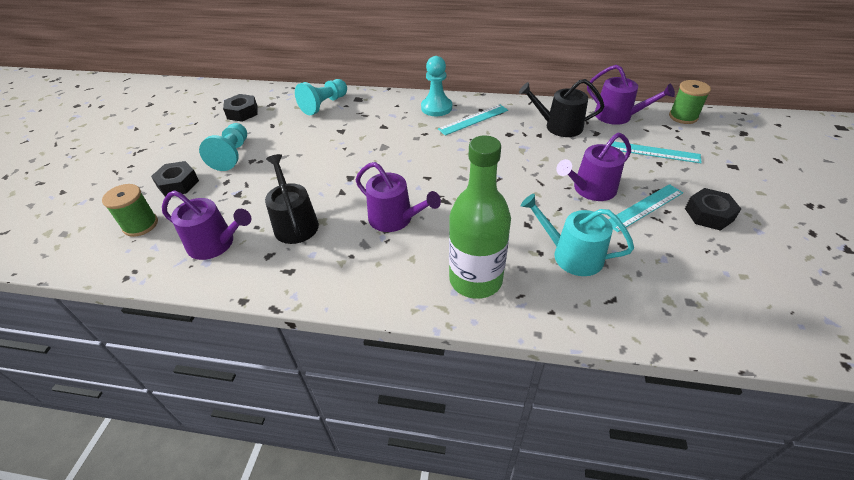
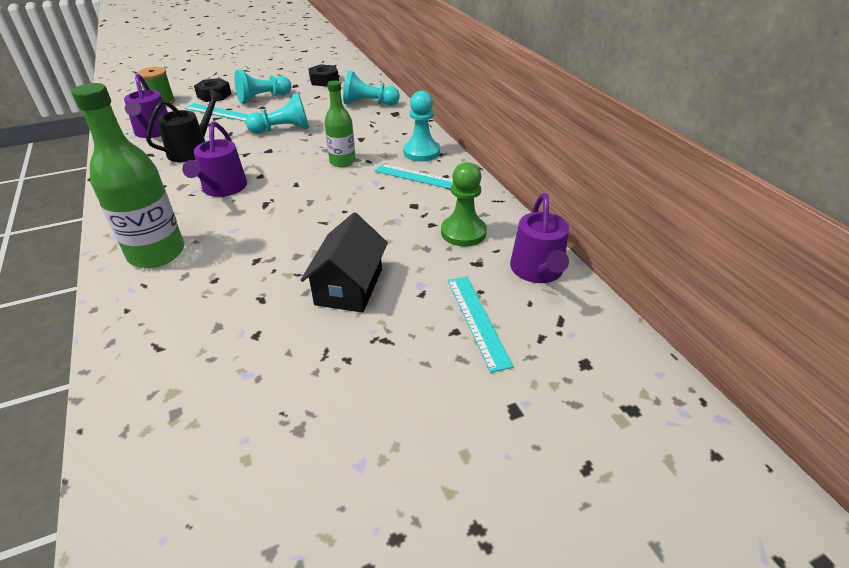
camera: 55 degrees right, 5 degrees down
(318, 160) = (283, 130): none -> turquoise pawn
(413, 145) = (342, 162): none -> green bottle
(558, 126) = (463, 232): black watering can -> green pawn
(571, 255) = (220, 301): turquoise watering can -> none
(590, 189) = (349, 287): purple watering can -> black house
(644, 207) = (342, 337): turquoise ruler -> turquoise ruler (220, 112)
(683, 117) = (606, 331): green spool -> none
(709, 214) = (365, 401): black nut -> none

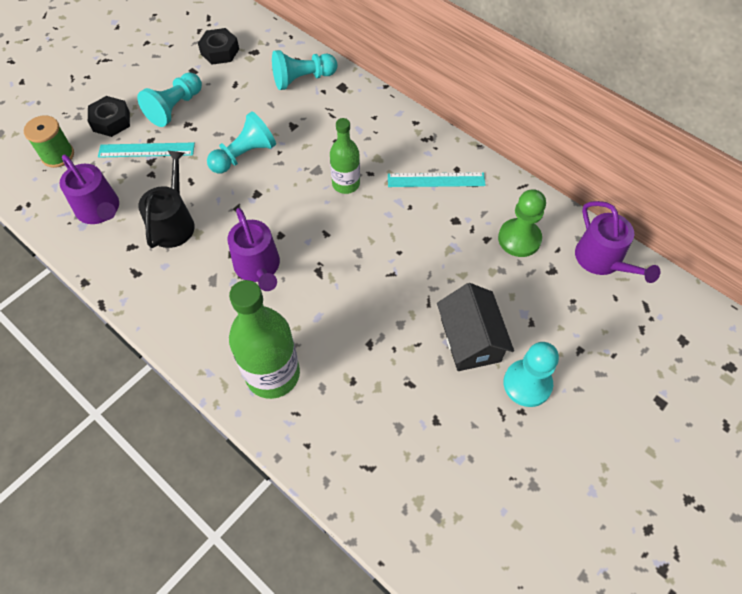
camera: 25 degrees left, 20 degrees up
(421, 152) = (412, 142): turquoise pawn -> turquoise pawn (527, 384)
(478, 320) = (589, 332): turquoise ruler -> none

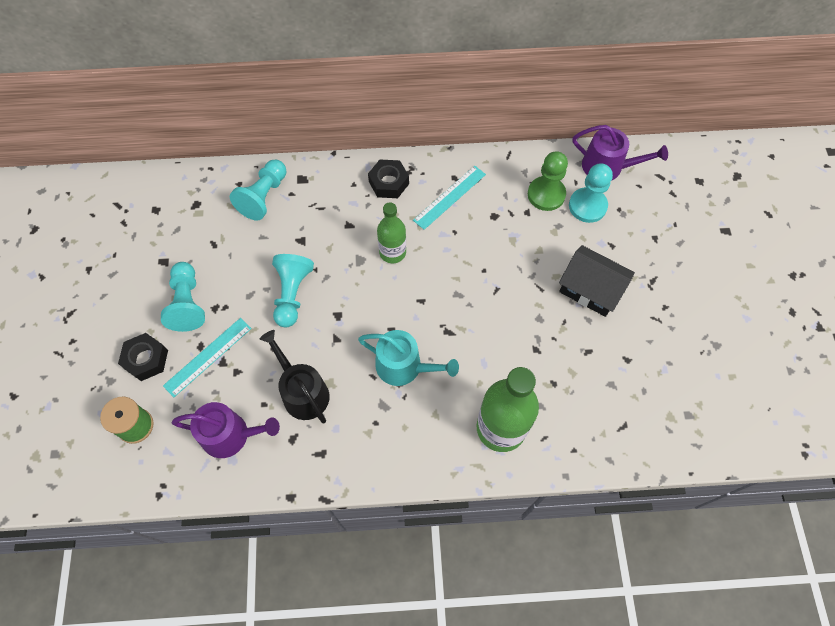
camera: 45 degrees left, 5 degrees up
(220, 51) = (166, 226): black nut -> black nut (388, 183)
(258, 267) = (404, 366): purple watering can -> turquoise watering can
(527, 384) = (650, 287): turquoise pawn -> turquoise pawn (587, 206)

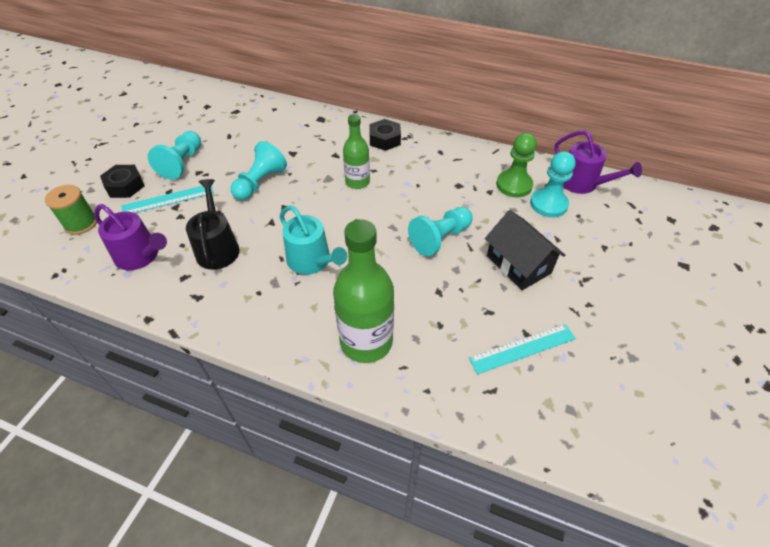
camera: 25 degrees right, 15 degrees down
(264, 197) = (285, 121): turquoise pawn -> turquoise pawn (440, 238)
(450, 197) = (428, 162): turquoise ruler -> turquoise ruler (522, 348)

